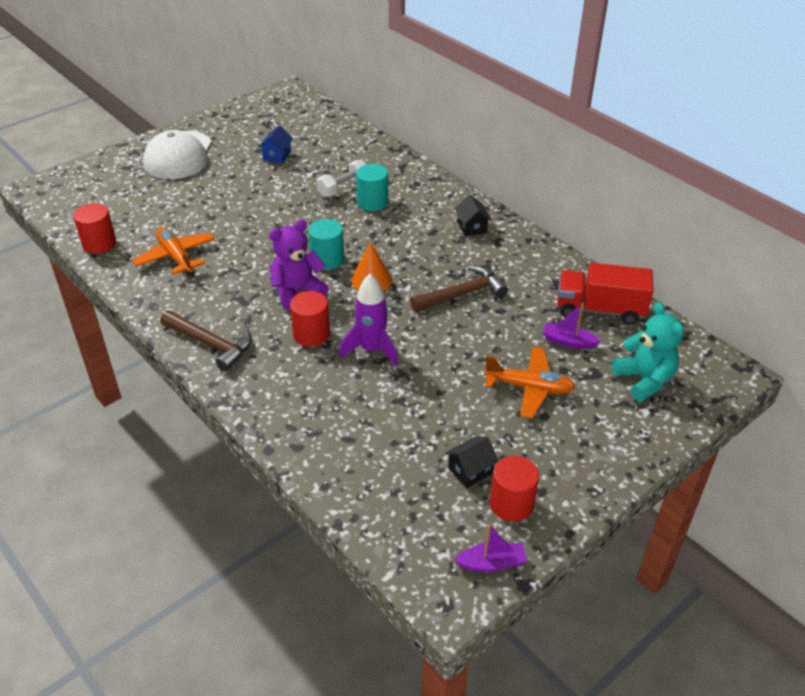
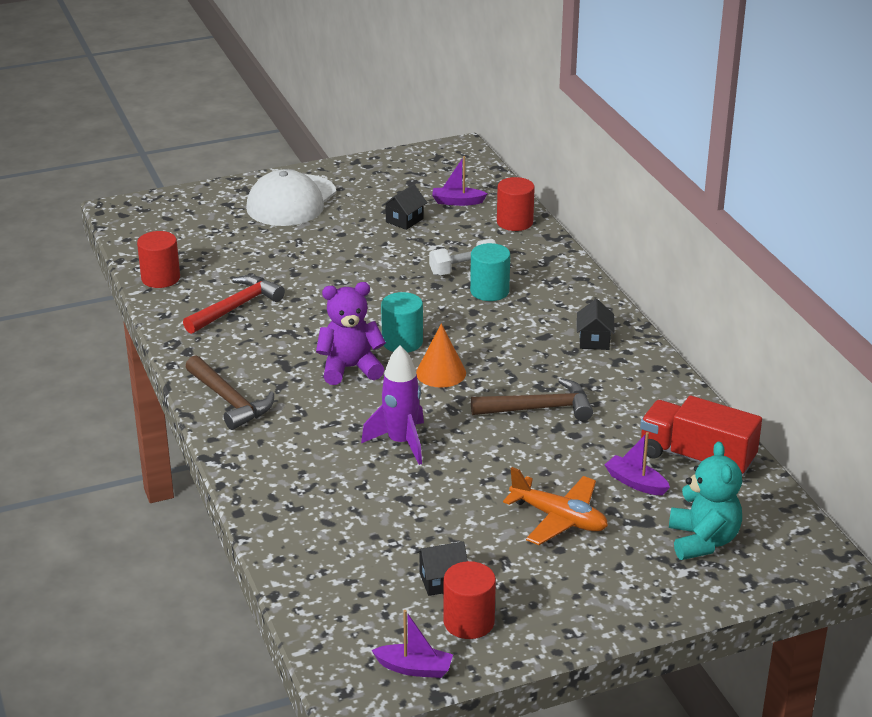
camera: 20 degrees right, 10 degrees down
(176, 257) = (235, 307): orange plane -> red hammer
(277, 156) = (404, 220): blue house -> black house
(310, 133) = (457, 202): none -> purple boat
(311, 334) = (343, 414): red cylinder -> red cylinder (514, 222)

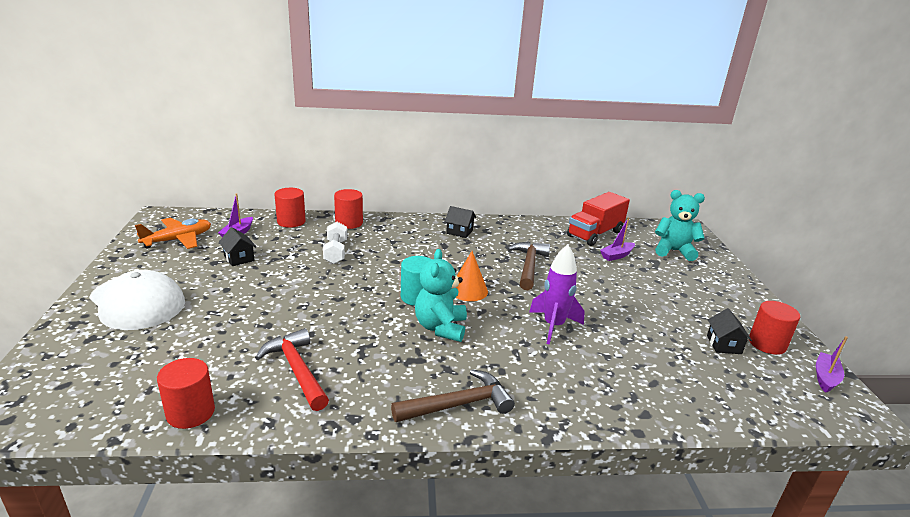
camera: 75 degrees left, 5 degrees down
(350, 368) = (440, 328): purple teddy bear -> turquoise teddy bear
(489, 291) = (373, 250): turquoise cylinder -> none
(546, 258) = (349, 223): none -> red cylinder
(559, 518) = (652, 287): orange plane -> orange plane (178, 240)

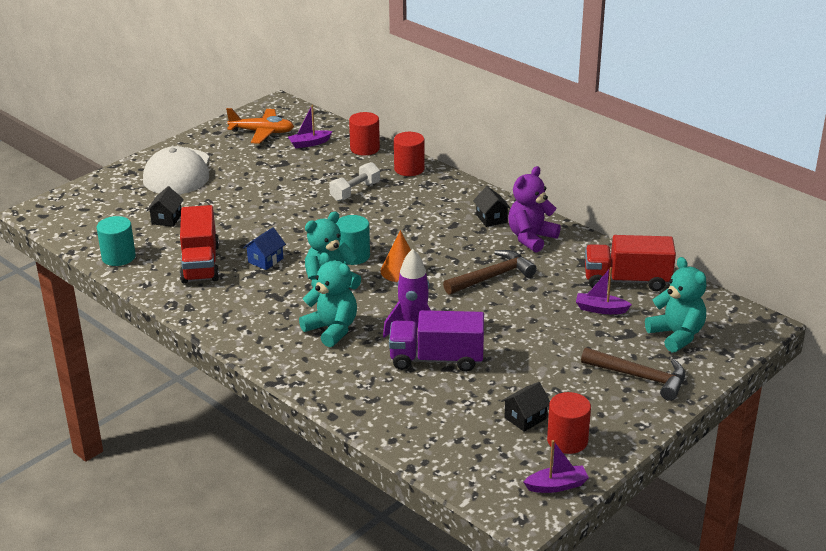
camera: 50 degrees right, 5 degrees up
(190, 412) = (118, 257): red cylinder -> turquoise cylinder
(239, 258) = (280, 166): black house -> black house (166, 219)
(296, 370) = (200, 264): red hammer -> red truck
(353, 335) = (265, 260): none -> blue house
(458, 404) = (255, 335): brown hammer -> brown hammer (640, 377)
(503, 233) = (531, 238): none -> purple teddy bear
(505, 360) = (332, 329): none -> turquoise teddy bear
(607, 338) = (436, 359): none -> purple truck

